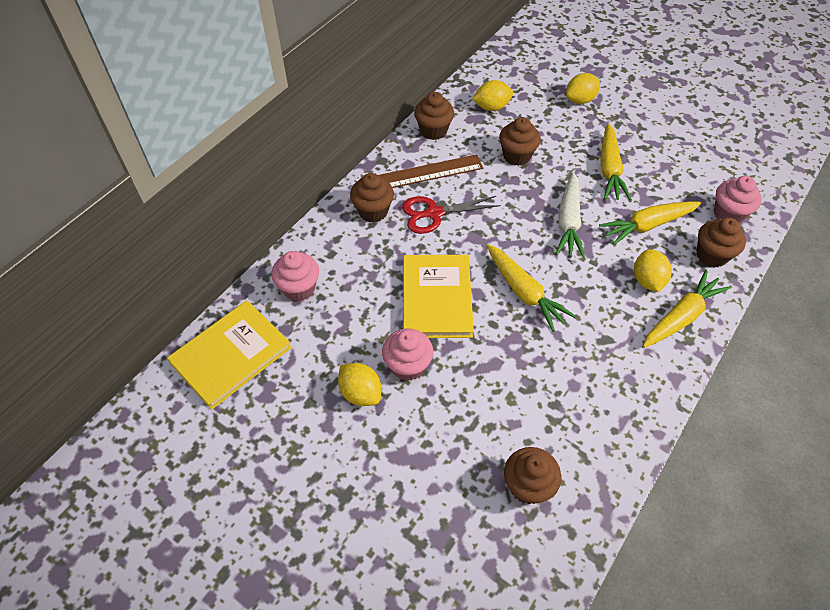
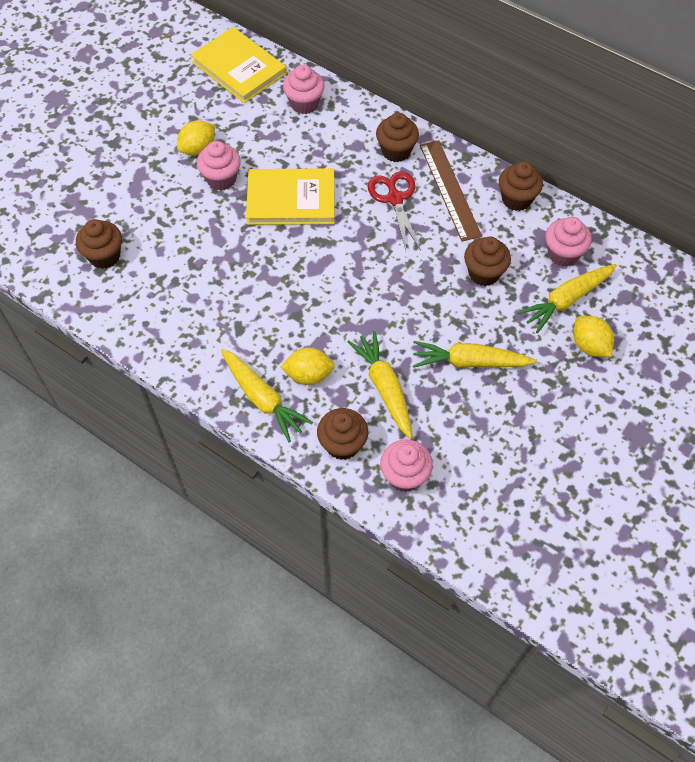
camera: 90 degrees right, 5 degrees up
(491, 107) = (563, 254): yellow lemon -> pink cupcake
(524, 292) = (296, 267): yellow carrot -> yellow carrot (566, 300)
(568, 221) = (388, 313): white carrot -> none

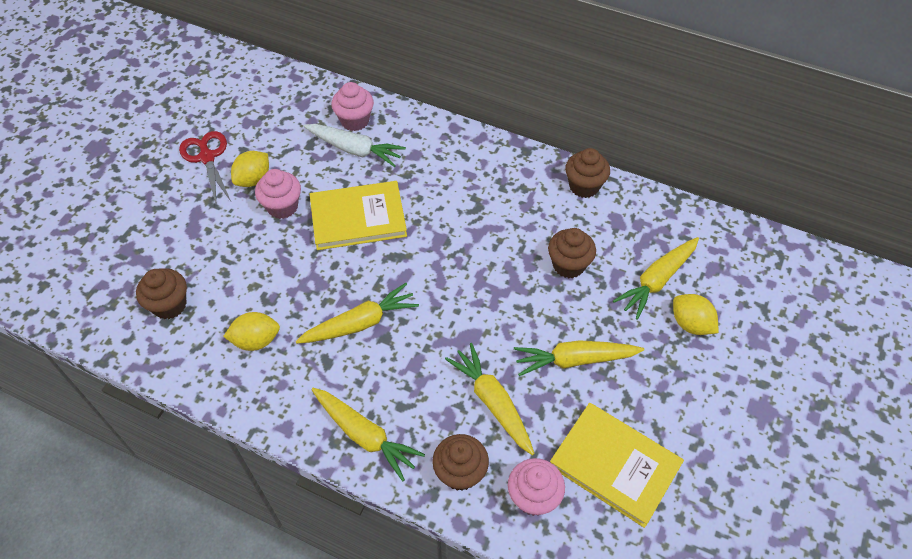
camera: 10 degrees left, 5 degrees down
(239, 68) = (283, 94): yellow book -> yellow book (615, 465)
(276, 298) = (360, 323): none -> yellow carrot
(299, 132) = (354, 149): none -> white carrot
(309, 375) = (410, 401): yellow lemon -> yellow lemon (256, 340)
(395, 198) = (463, 202): red scissors -> red scissors (207, 157)
(396, 151) = (455, 155): brown cupcake -> none
(449, 189) = (516, 186): brown ruler -> none
(563, 254) = (642, 234): pink cupcake -> none

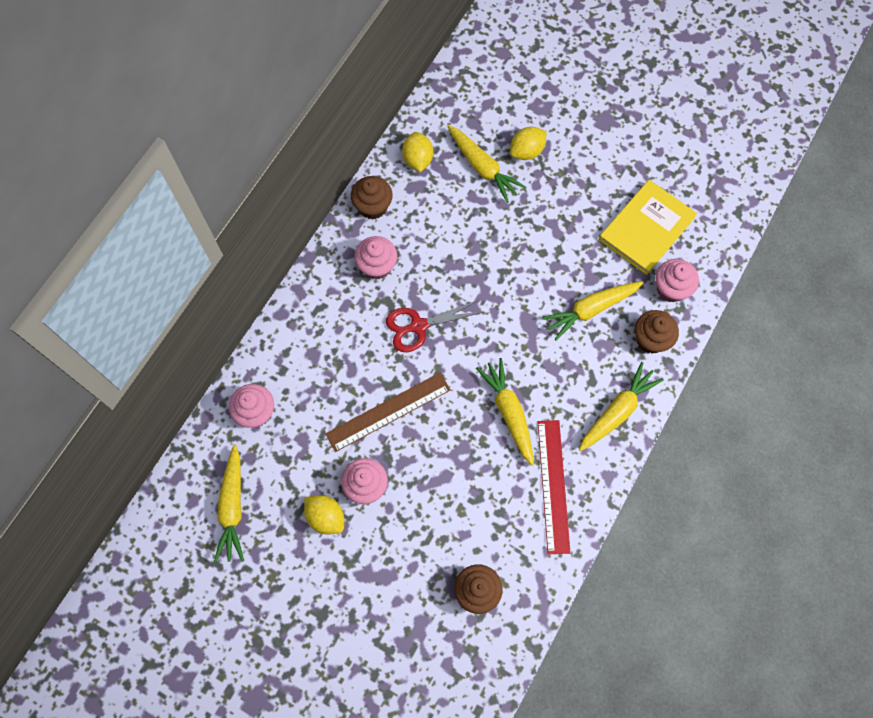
camera: 85 degrees left, 15 degrees up
(207, 157) = (287, 569): red scissors -> red scissors (418, 326)
(256, 340) = (521, 505): yellow lemon -> yellow lemon (418, 159)
(276, 370) = (553, 485): none -> red ruler
(354, 149) = (298, 413): white carrot -> none
(358, 218) = (388, 412): yellow book -> brown ruler
(516, 195) = (377, 266): none -> pink cupcake
(568, 265) = (460, 233): brown cupcake -> none
(574, 360) = (555, 242): yellow carrot -> yellow carrot (233, 507)

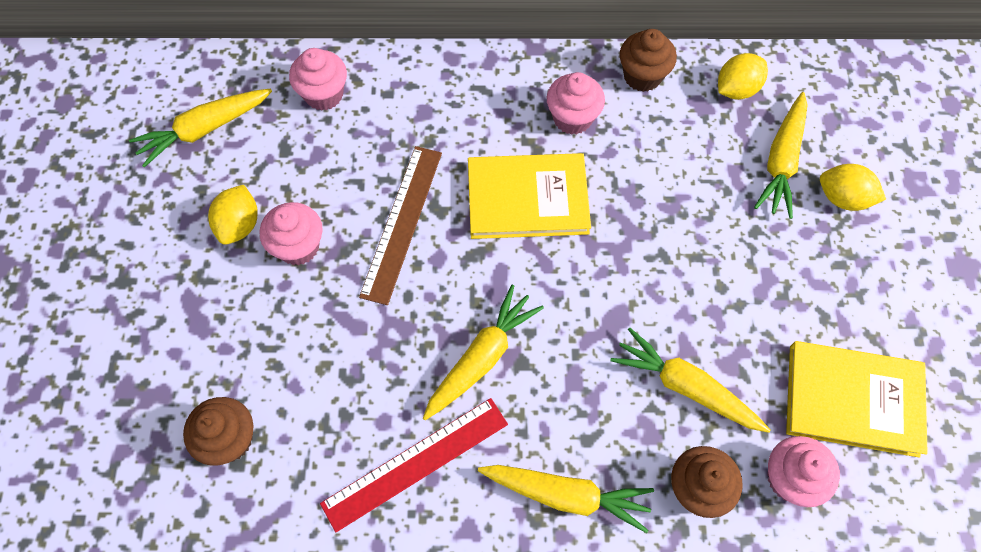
camera: 60 degrees right, 5 degrees down
(388, 412) = (402, 223): brown ruler -> brown ruler turned 75 degrees clockwise
(418, 326) = (527, 198): red scissors -> yellow book

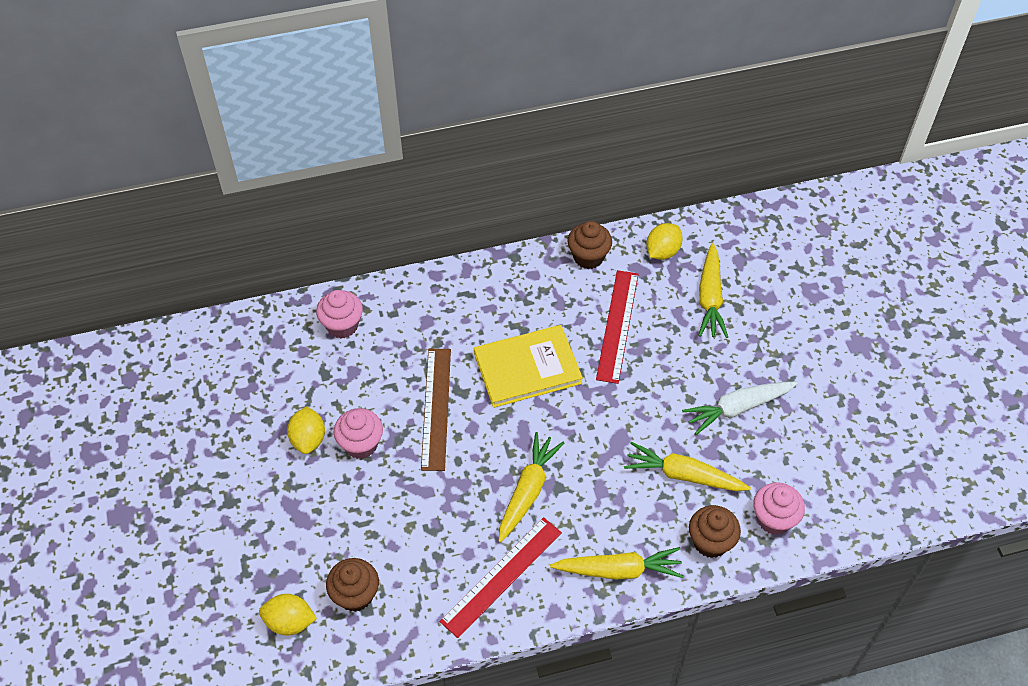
camera: 15 degrees left, 10 degrees down
(204, 130) = (254, 373): yellow carrot -> none
(572, 118) = (544, 301): pink cupcake -> none
(654, 170) = (617, 325): none -> red ruler
(780, 314) = (737, 408): none -> white carrot
(843, 198) = (762, 315): yellow lemon -> yellow lemon (290, 622)
(852, 400) = (804, 455): yellow book -> none

